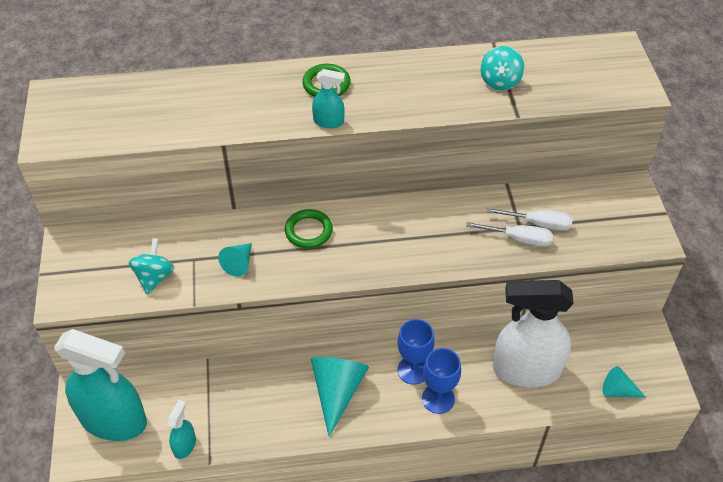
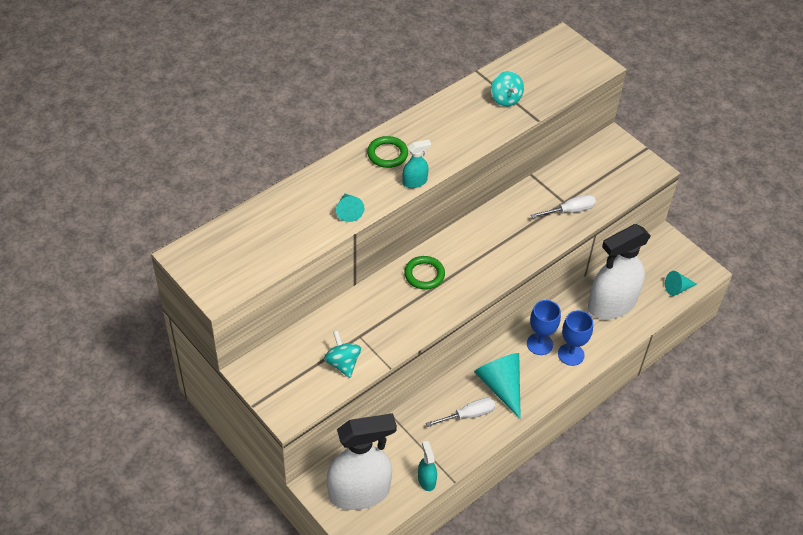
camera: 35 degrees left, 0 degrees up
(114, 420) = (359, 492): turquoise spray bottle -> white spray bottle
(239, 263) = (395, 322): turquoise cone -> turquoise cone (348, 211)
(538, 224) = (574, 194): white screwdriver -> white screwdriver (468, 415)

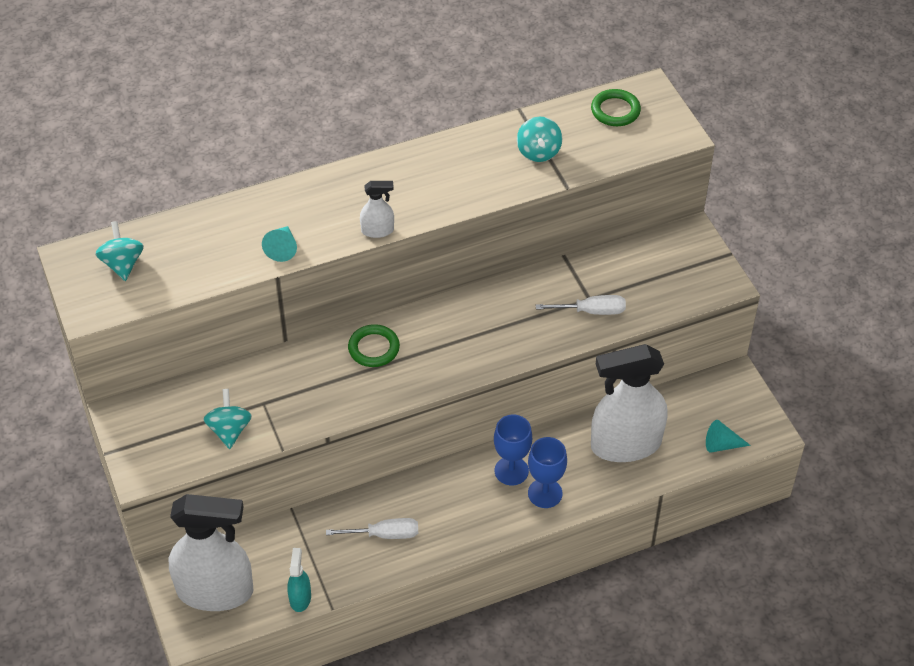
camera: 20 degrees right, 0 degrees up
(228, 251) = (122, 264): none -> turquoise spinning top
(387, 154) = (360, 190): green ring -> green ring (615, 111)
(415, 182) = (377, 230): turquoise spray bottle -> white spray bottle
(500, 386) = (440, 509): turquoise cone -> none

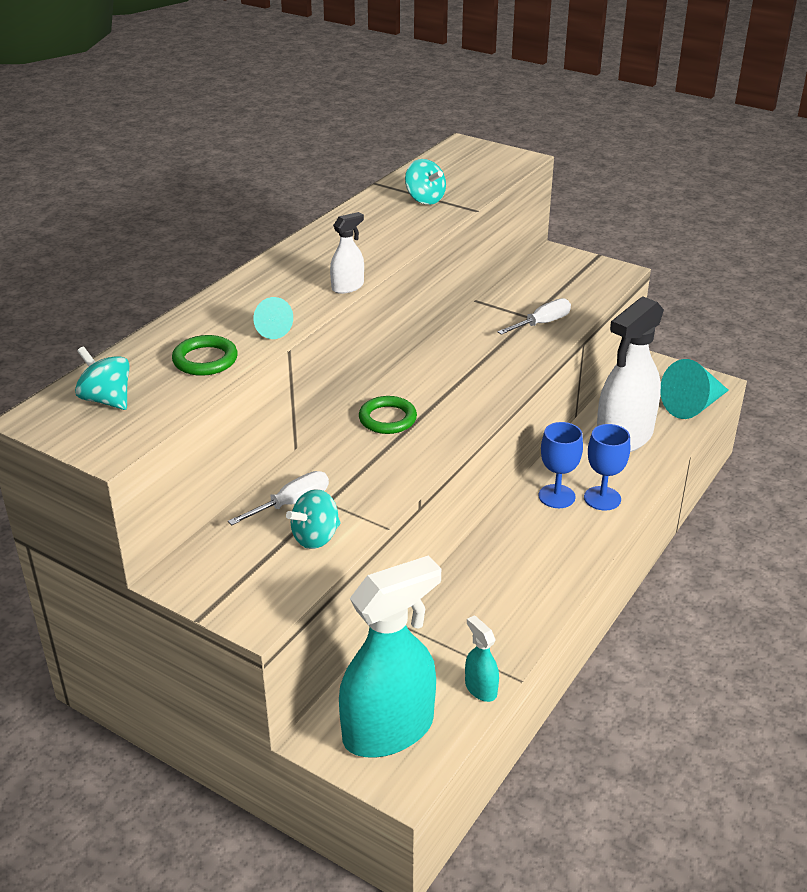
camera: 35 degrees left, 15 degrees down
(215, 591) = (389, 730): white spray bottle -> turquoise spray bottle
(229, 430) = (315, 537): turquoise spinning top -> turquoise spinning top turned 90 degrees counterclockwise
(384, 534) = (502, 596): white screwdriver -> white screwdriver (291, 504)
(615, 111) = (454, 161): green ring -> green ring (205, 360)
(721, 445) = (692, 406): turquoise cone -> turquoise cone, size x1.81

